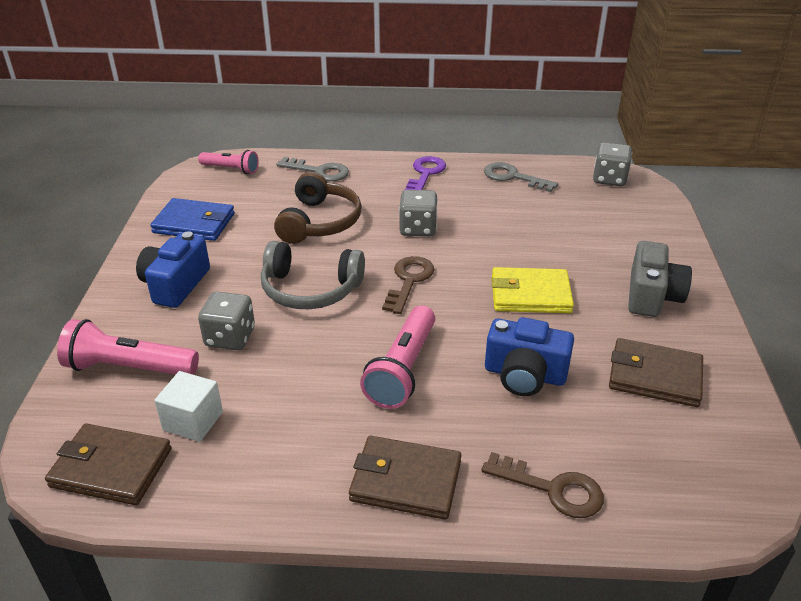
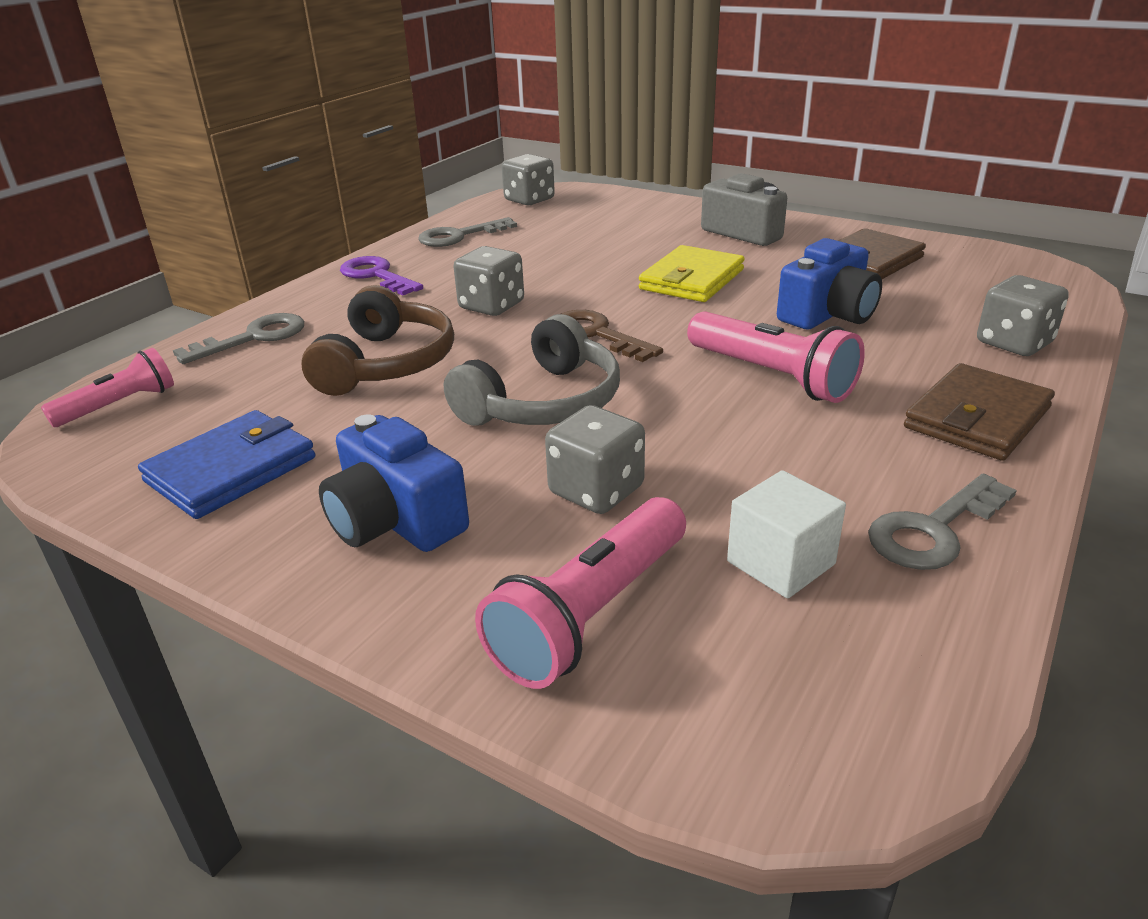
camera: 60 degrees left, 5 degrees down
(111, 468) = (857, 677): brown wallet -> none
(251, 478) = (934, 530): none -> grey key
(319, 222) = (386, 363): brown headphones -> brown headphones turned 60 degrees clockwise
(552, 489) = (1014, 343): brown key -> grey dice

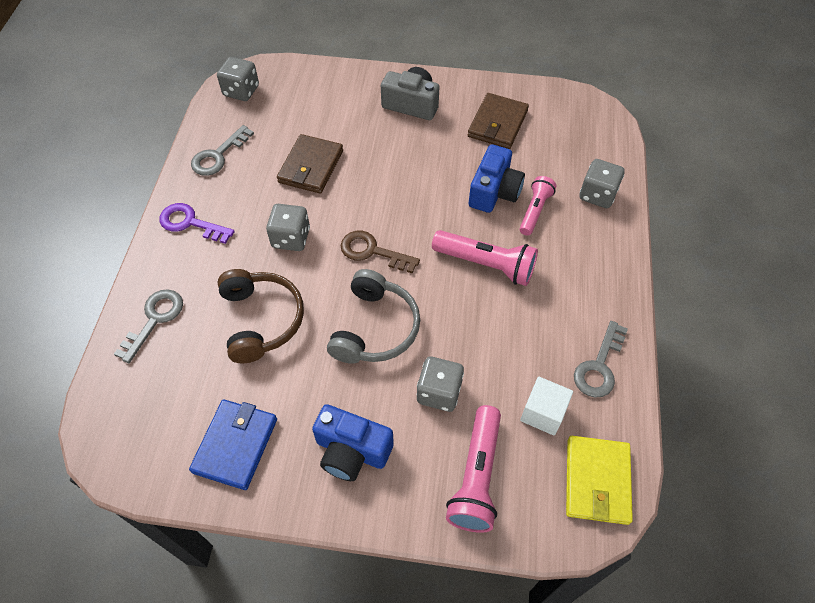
camera: 25 degrees left, 25 degrees up
(119, 405) = (119, 415): pink flashlight -> pink flashlight (534, 211)
(691, 280) = (401, 173): yellow wallet -> yellow wallet (597, 481)
(977, 418) = (596, 271): brown wallet -> brown wallet (311, 167)

